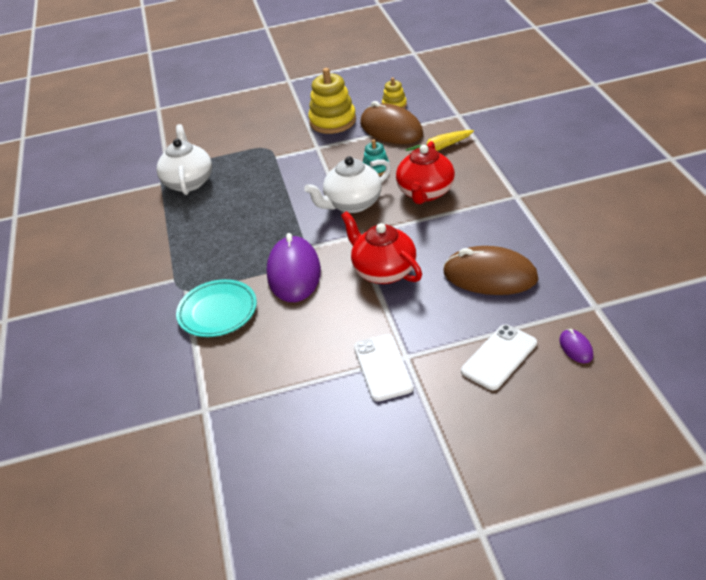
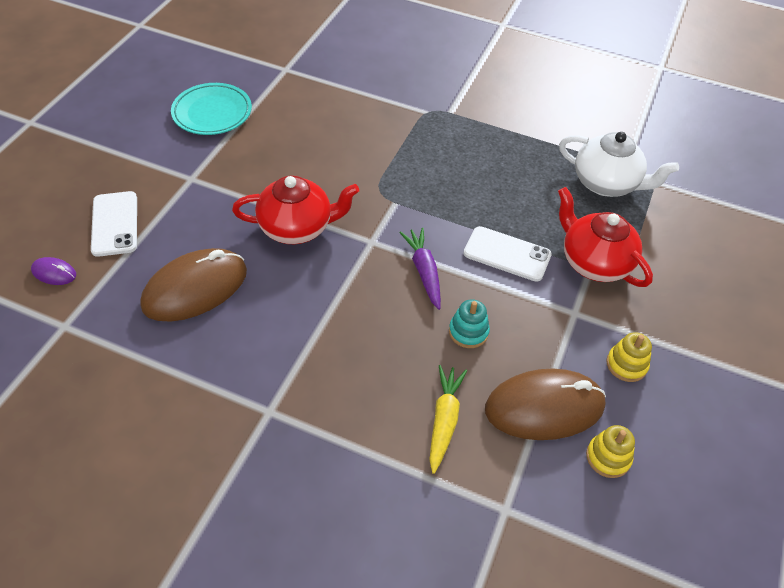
camera: 120 degrees right, 10 degrees up
(217, 312) = (376, 115): turquoise plate -> turquoise plate (212, 113)
(294, 272) = (369, 176): purple mouse -> none
(333, 121) = (626, 364): yellow stacking toy -> yellow stacking toy, size x0.53
(352, 204) = (424, 271): white teapot -> purple carrot
(383, 367) = (199, 161): white phone -> white phone (507, 254)
(425, 193) = (372, 339): red teapot -> red teapot (594, 262)

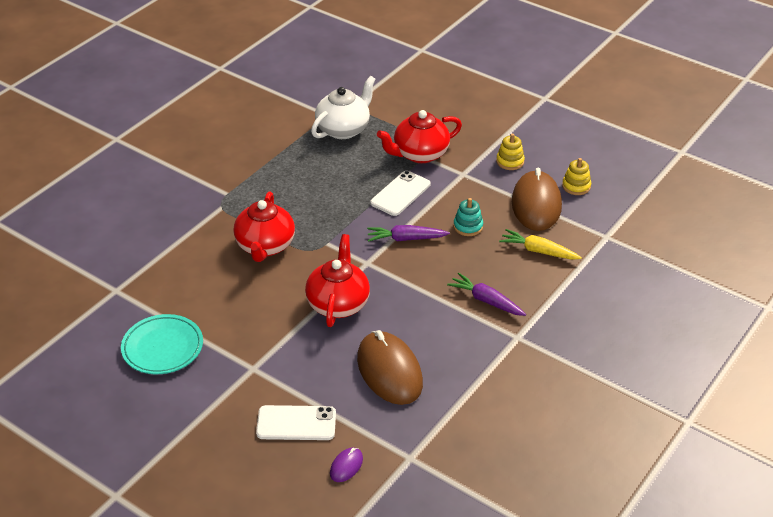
camera: 75 degrees left, 10 degrees down
(330, 369) = (486, 301): none -> purple carrot
(374, 155) = (265, 246): none -> red teapot

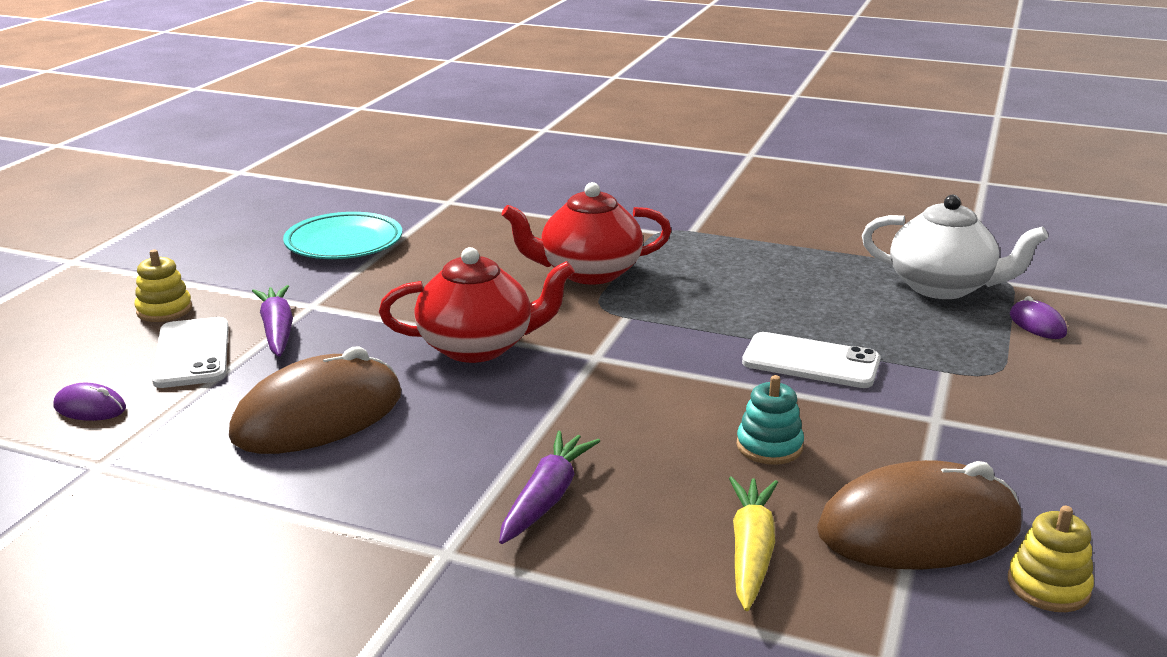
camera: 75 degrees right, 15 degrees down
(393, 116) = (1037, 324): none -> purple mouse
(406, 239) = (684, 384): purple carrot -> purple carrot (277, 330)
(419, 154) = (949, 365): red teapot -> none
(510, 161) = (1040, 473): yellow stacking toy -> yellow stacking toy (164, 310)

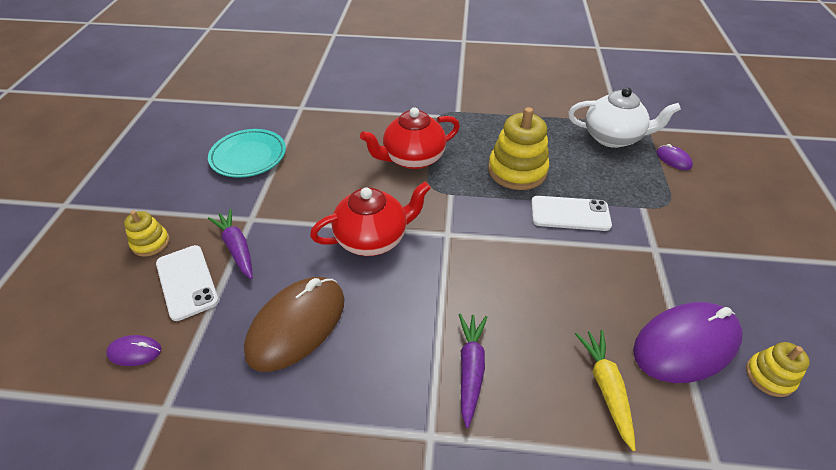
camera: 15 degrees left, 20 degrees up
(751, 305) = (517, 170): none -> yellow stacking toy
(769, 446) = (578, 292): turquoise stacking toy -> none
(918, 529) = (685, 345): brown mouse -> purple mouse

